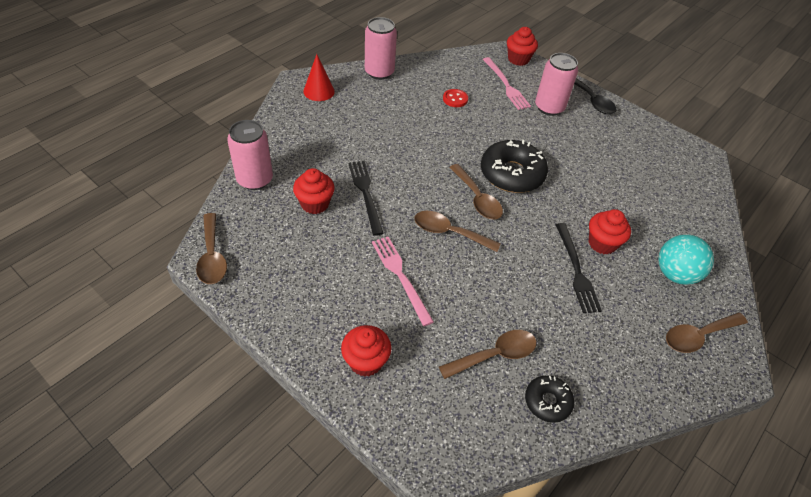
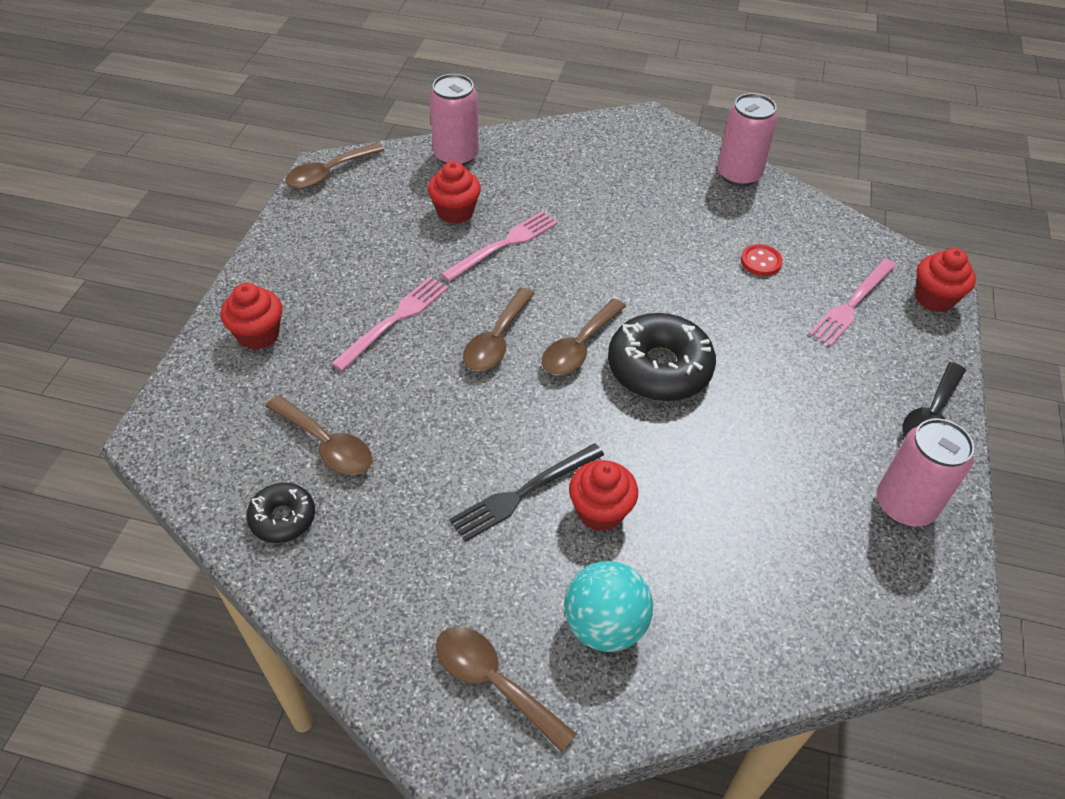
camera: 65 degrees right, 0 degrees up
(319, 91) = (646, 141): red cone -> none
(365, 194) = (504, 245): black fork -> pink fork
(449, 232) = (496, 340): brown spoon -> brown spoon turned 150 degrees counterclockwise
(549, 107) = (853, 368): pink can -> pink can (904, 505)

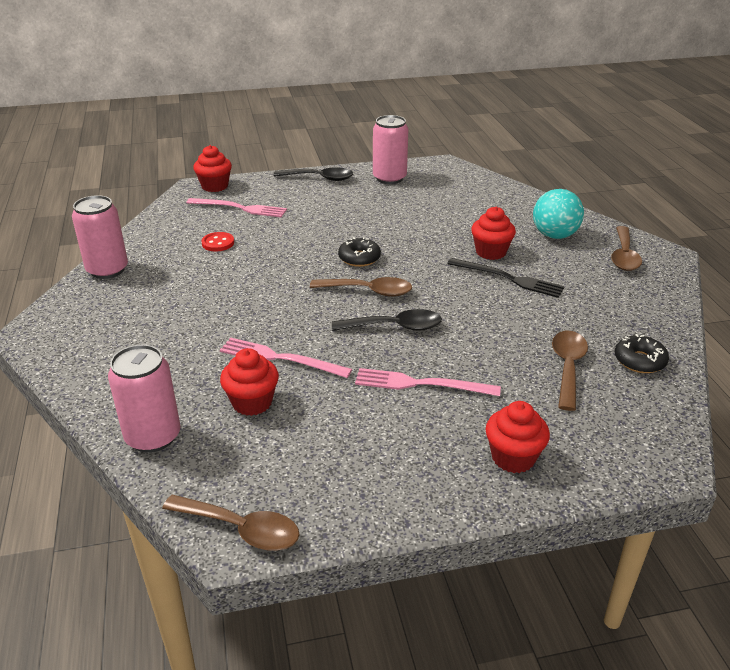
camera: 115 degrees left, 15 degrees down
(496, 340) = (394, 327): brown spoon -> black spoon
(659, 368) = (359, 258): black donut -> black donut, size x0.55

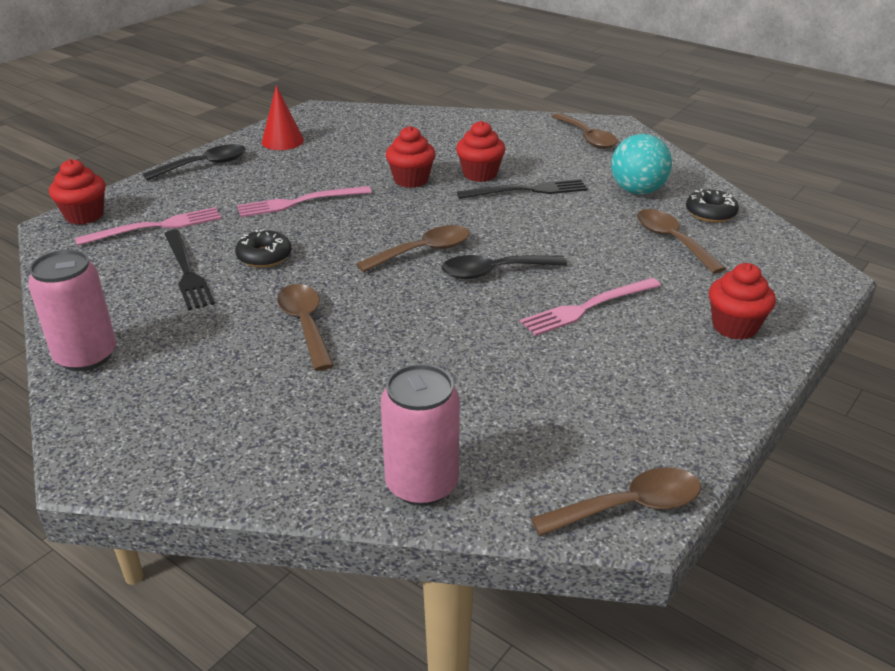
camera: 40 degrees left, 0 degrees up
(218, 243) = (187, 272): red button -> black fork
(232, 306) = (305, 325): none -> brown spoon
(252, 402) = (469, 400): red cupcake -> red cupcake (411, 180)
(280, 358) = (433, 348): pink fork -> pink fork (299, 202)
(359, 258) = (368, 226): black donut -> black donut (264, 256)
(389, 178) = (282, 141): pink can -> red cone
(394, 327) = (494, 272): black spoon -> black spoon turned 150 degrees counterclockwise
(554, 235) = (511, 141): turquoise ball -> turquoise ball (637, 191)

